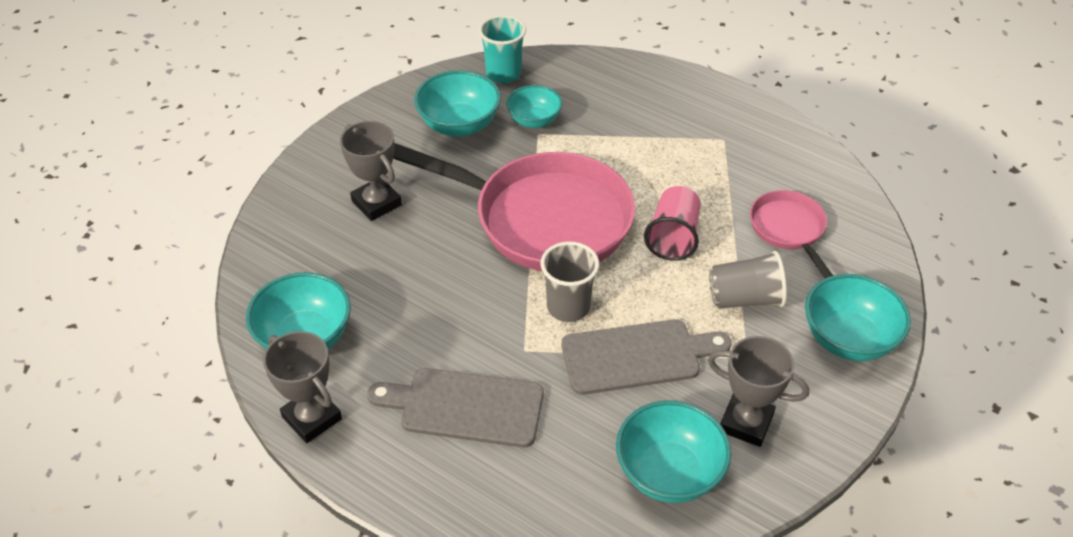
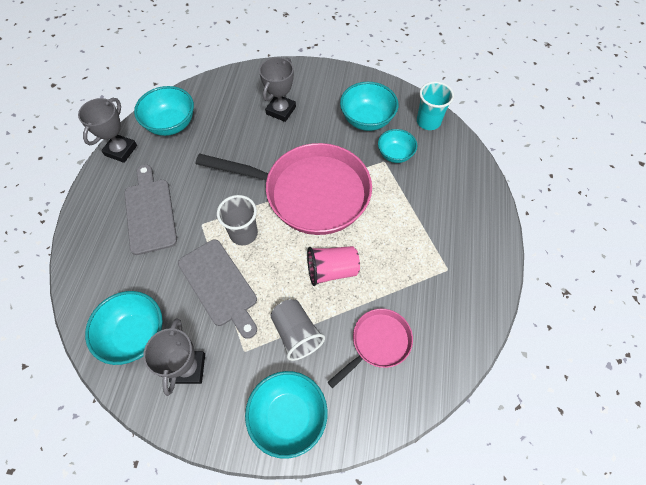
camera: 65 degrees right, 15 degrees up
(543, 219) = (310, 193): pink pan -> pink pan turned 75 degrees counterclockwise

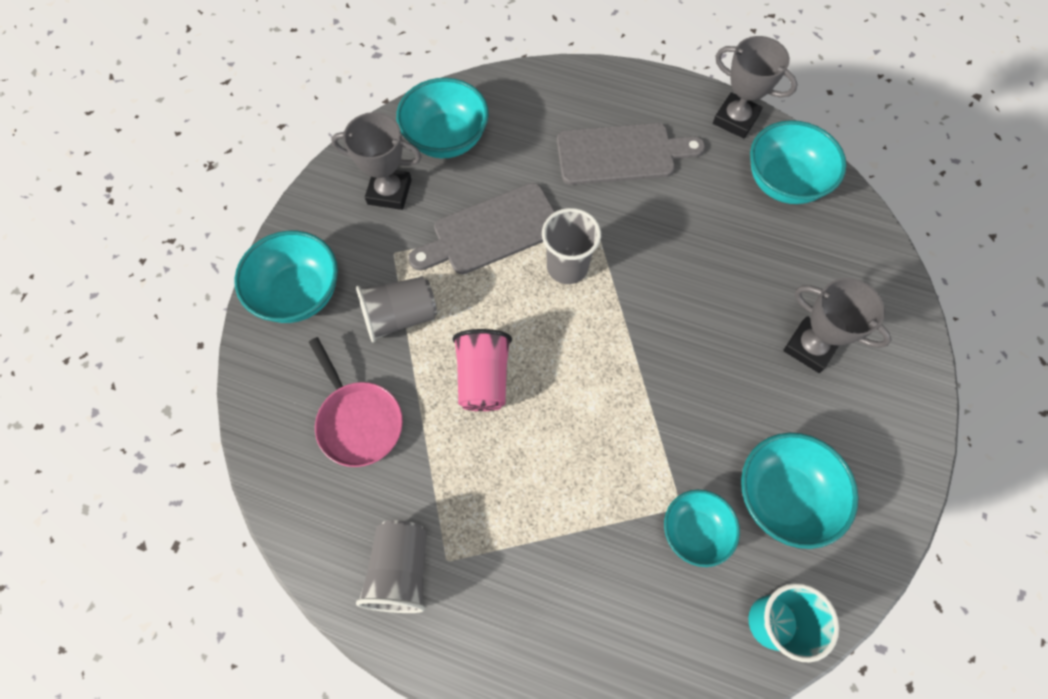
camera: 100 degrees right, 5 degrees up
(310, 193) = (627, 369): pink pan -> none
(461, 293) = (401, 570): none -> grey cup

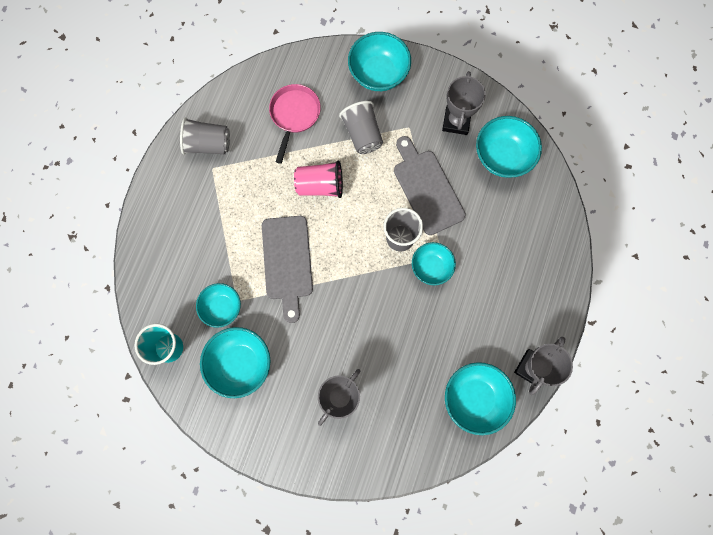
camera: 90 degrees right, 10 degrees up
(358, 421) = (294, 115): pink pan -> pink pan turned 135 degrees clockwise
(609, 228) = (431, 267): none -> turquoise bowl
(621, 154) = (495, 279): grey cutting board -> grey cutting board (287, 262)

